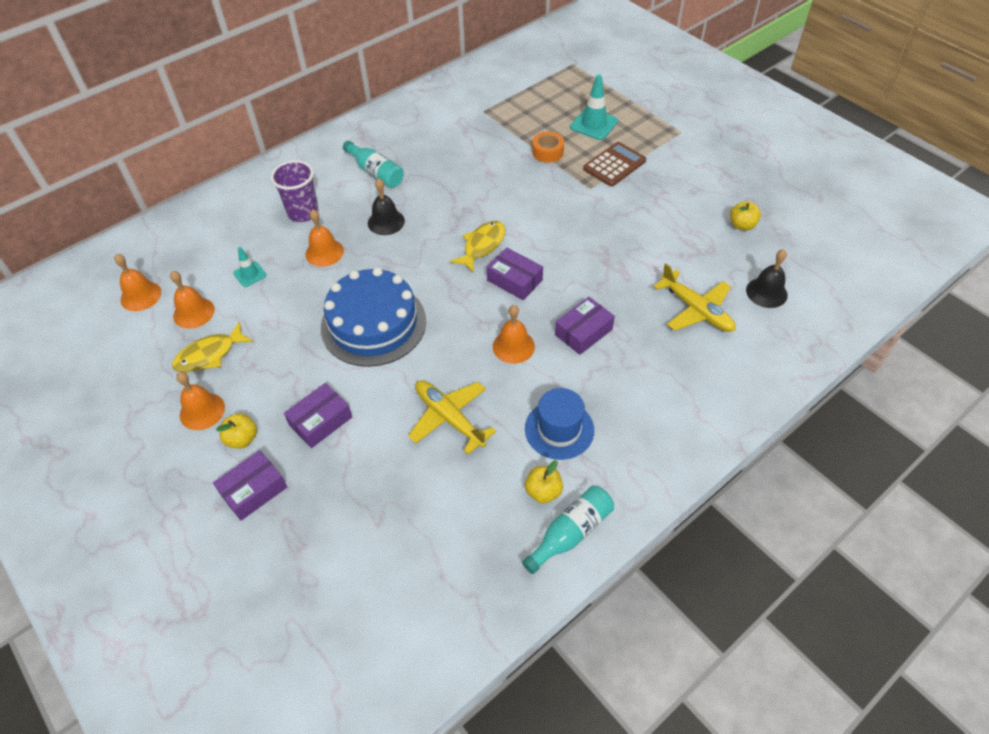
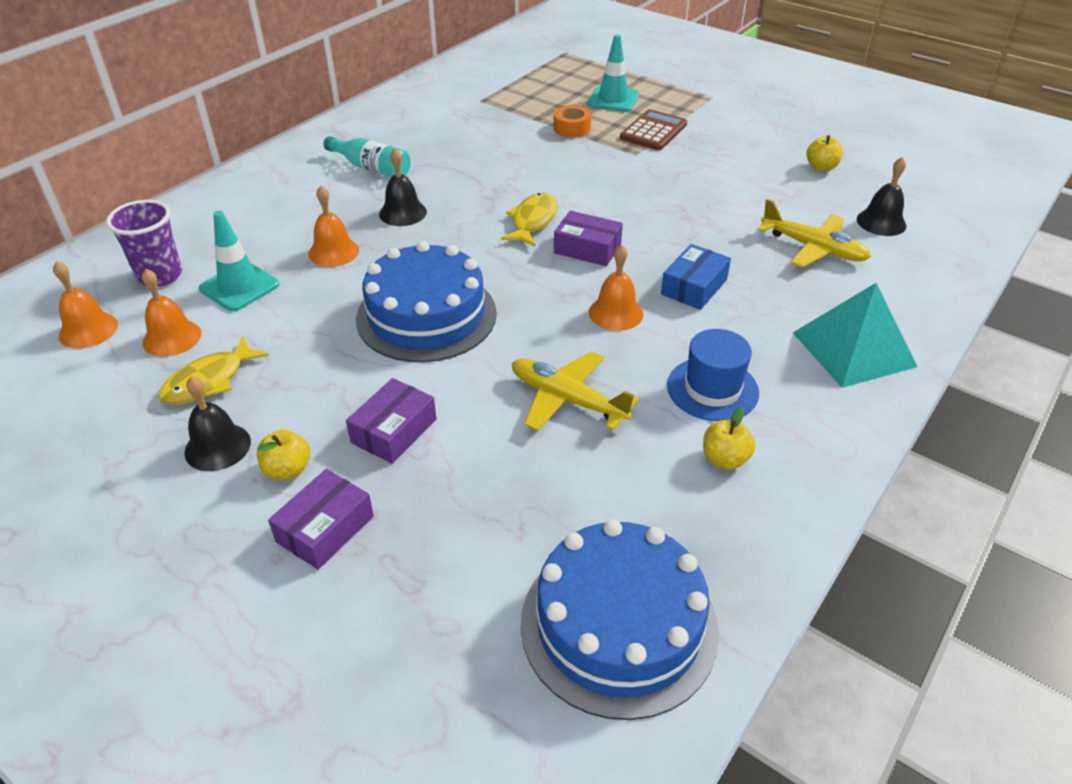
camera: 15 degrees left, 10 degrees down
(202, 411) = (217, 447): orange bell -> black bell
(250, 274) = (239, 287): turquoise traffic cone -> turquoise traffic cone, size x1.71
(303, 212) = (291, 216): purple cup -> purple cup (160, 275)
(419, 605) = (618, 625): none -> blue cake
(570, 533) = (781, 499): turquoise bottle -> none
(583, 332) = (694, 287): purple box -> blue box
(684, 414) = (854, 349): none -> turquoise pyramid

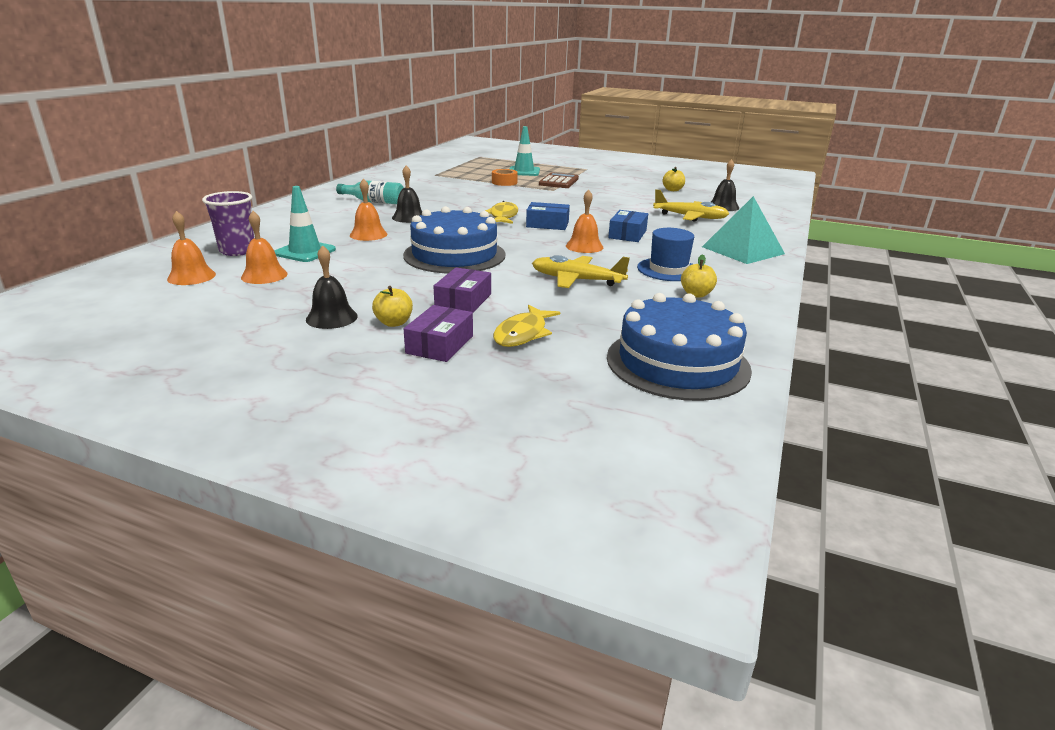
camera: 15 degrees left, 15 degrees down
(209, 381) = (306, 291): yellow fish -> yellow fish (523, 334)
(587, 248) = (547, 224): purple box -> blue box

